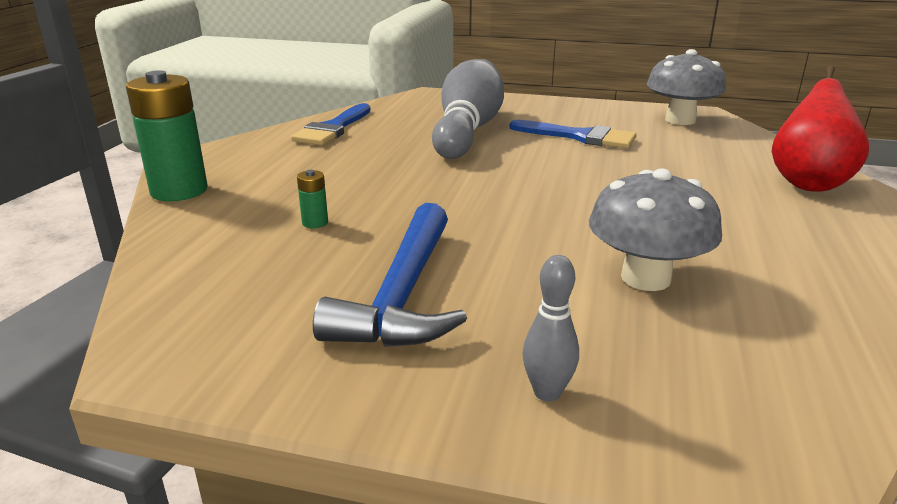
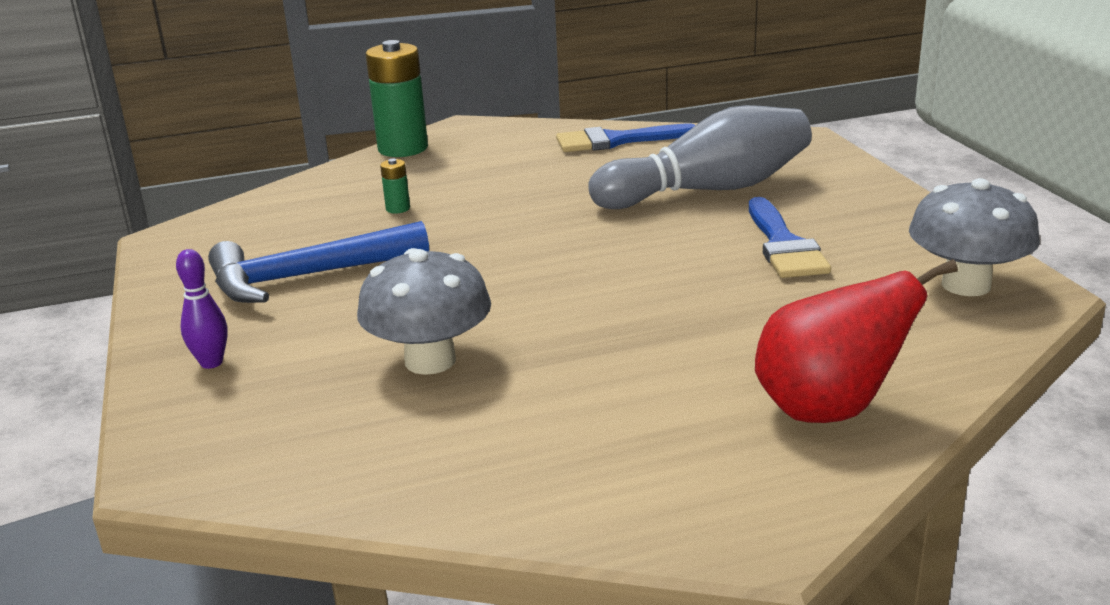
camera: 60 degrees right, 0 degrees up
(547, 392) = (211, 363): grey bowling pin -> purple bowling pin

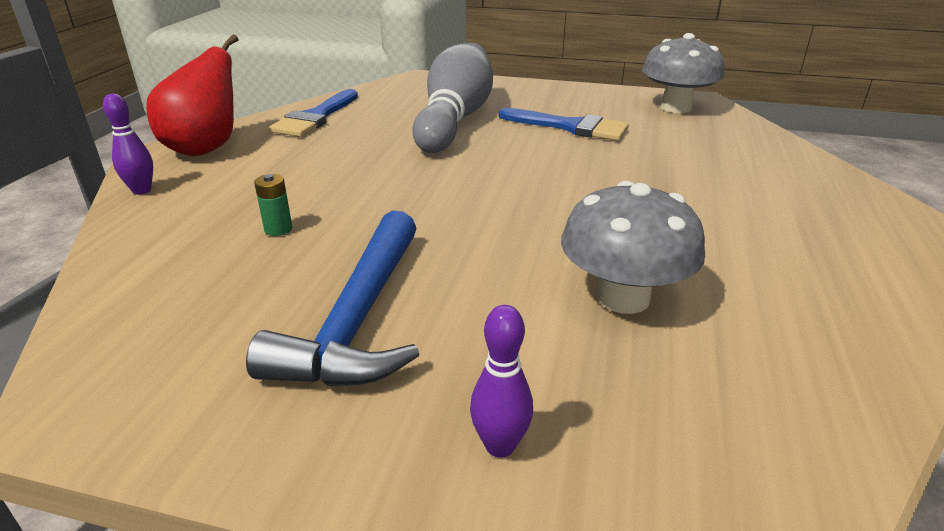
camera: 60 degrees left, 5 degrees up
(403, 148) = (142, 190): green battery -> purple bowling pin
(828, 410) = (804, 181): red pear -> red pear (206, 148)

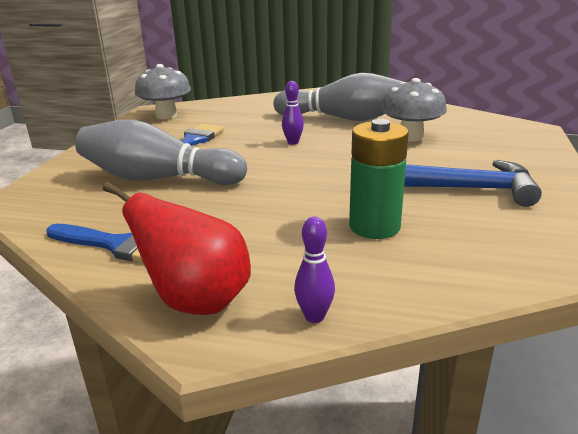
camera: 90 degrees left, 5 degrees down
(278, 229) = (374, 226): green battery -> green battery, size x2.34
(500, 445) = (524, 157): purple bowling pin -> purple bowling pin (293, 142)
(718, 232) = (343, 118): none -> grey bowling pin

